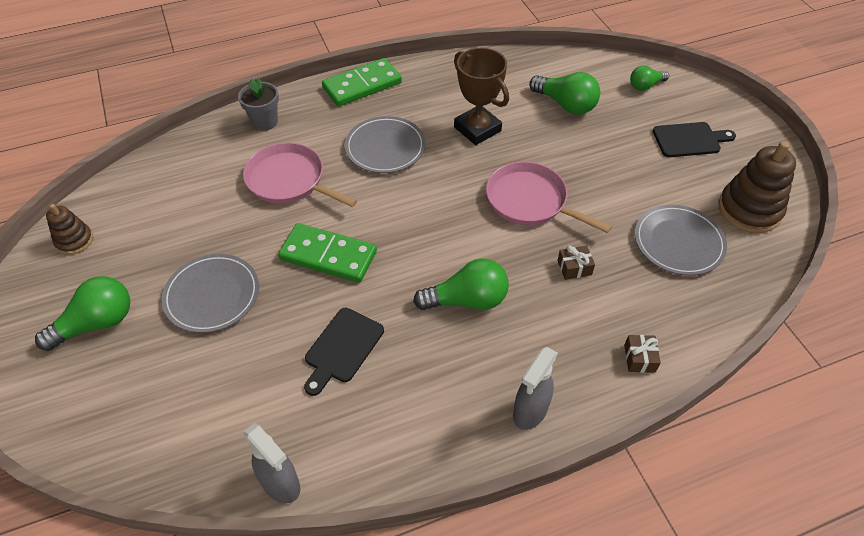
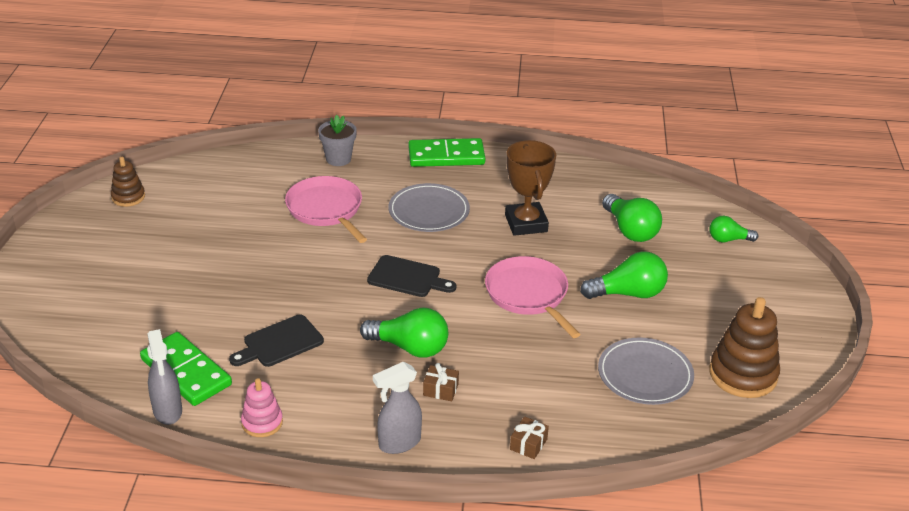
camera: 25 degrees right, 15 degrees down
(97, 323) = (107, 259): green light bulb -> green light bulb (628, 293)
(212, 295) = (205, 270): grey plate -> none
(328, 256) = (317, 275): green domino -> green domino (186, 372)
(386, 451) = (262, 422): none -> pink stacking toy
(574, 268) = (526, 358): brown gift -> brown gift (440, 390)
(689, 140) = (733, 298): black cutting board -> black cutting board (407, 277)

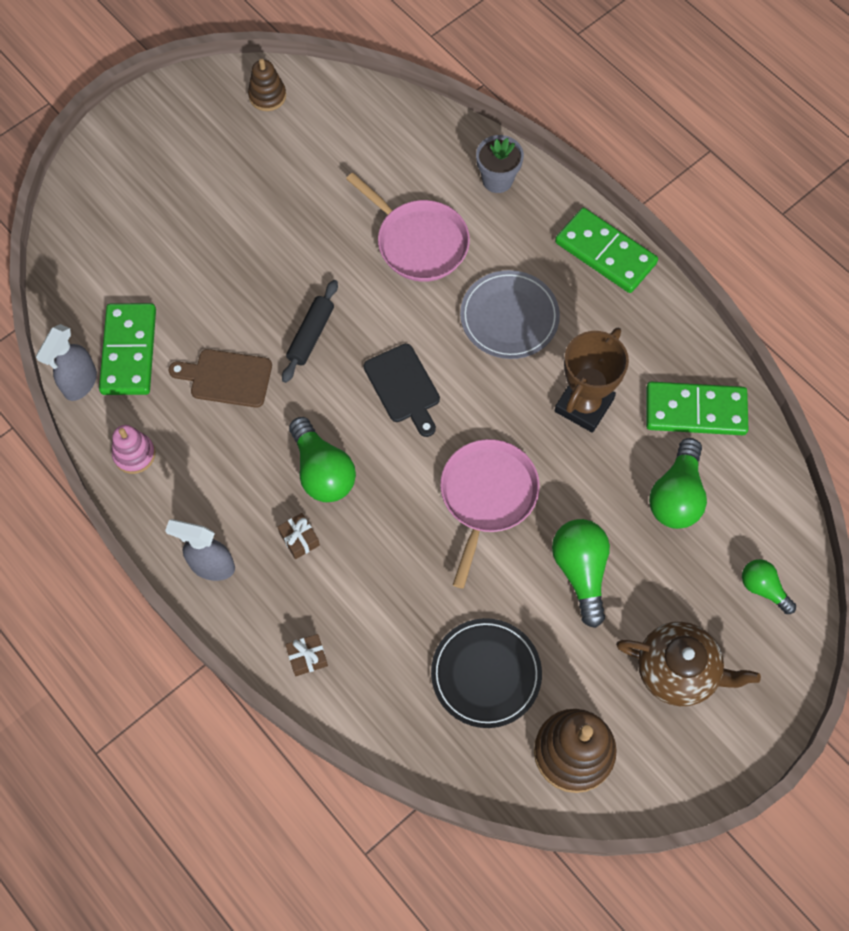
camera: 45 degrees right, 30 degrees up
(280, 343) = (227, 378): black cutting board -> brown cutting board
(312, 289) = (311, 335): none -> black rolling pin
(326, 209) = (419, 242): pink pan -> pink pan turned 120 degrees clockwise
(588, 191) = (695, 411): none -> green domino
(628, 293) = (580, 571): green light bulb -> green light bulb turned 135 degrees counterclockwise
(645, 374) = (486, 674): grey plate -> black plate
(740, 300) = (678, 670): none -> brown teapot

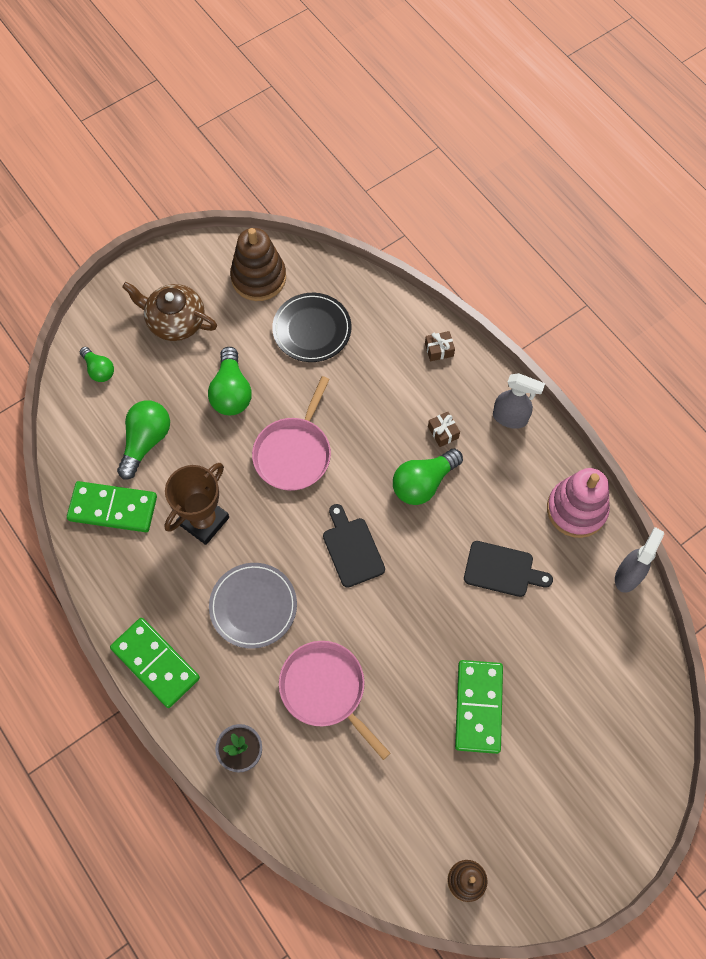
camera: 175 degrees left, 0 degrees up
(129, 351) = (588, 602): green domino -> green domino (478, 707)
(134, 454) = (576, 509): pink stacking toy -> pink stacking toy, size x1.75
(227, 378) = (502, 569): brown cutting board -> black cutting board
(311, 335) = (429, 603): black rolling pin -> none
(322, 471) = (423, 483): green light bulb -> green light bulb turned 105 degrees counterclockwise

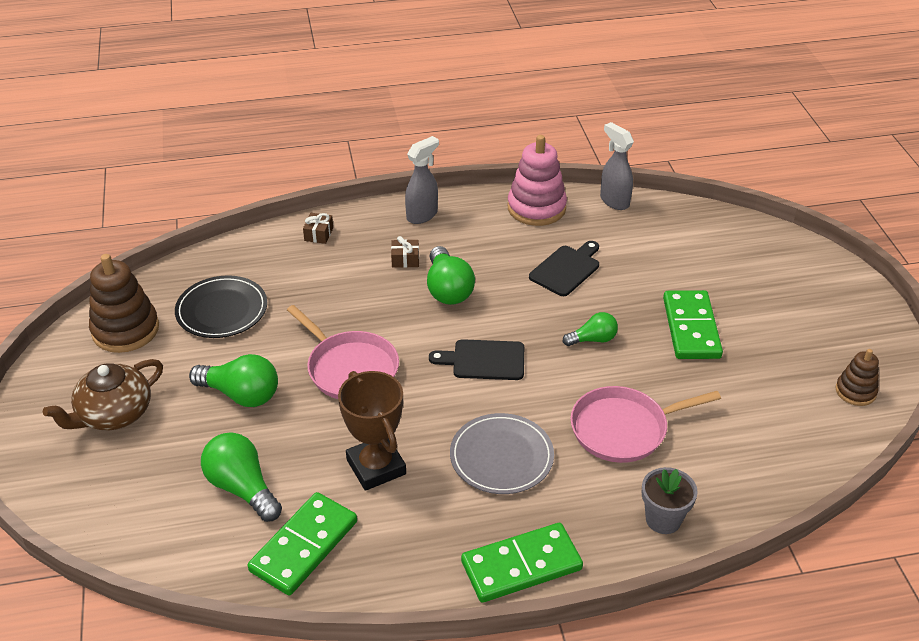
camera: 65 degrees left, 25 degrees down
(99, 370) = (114, 503): green light bulb -> green light bulb (593, 339)
(478, 707) = (691, 328): green domino -> green domino turned 60 degrees clockwise

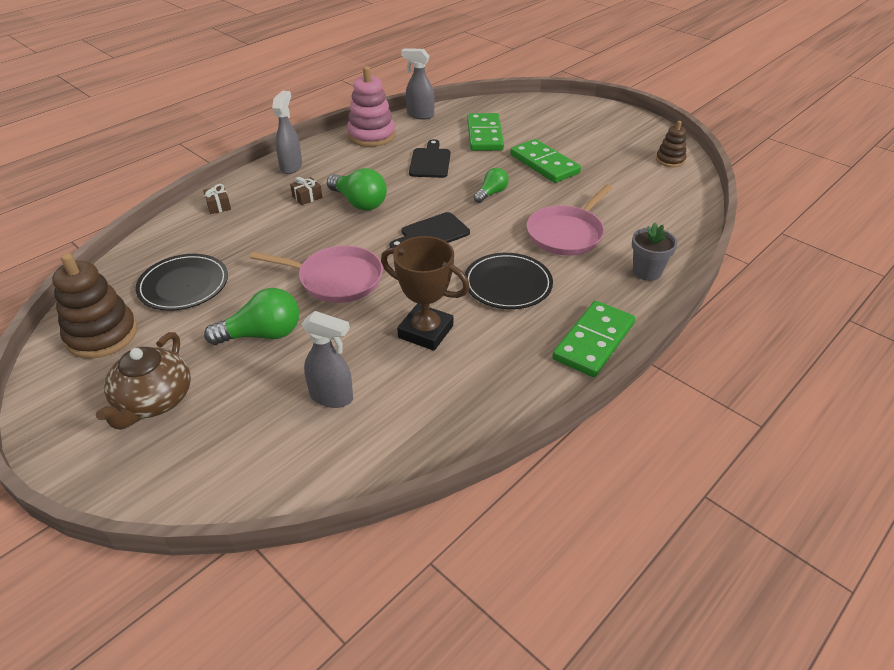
camera: 35 degrees left, 0 degrees up
(242, 488) = (332, 397): green light bulb -> grey spray bottle
(304, 546) = (426, 411): green domino -> green domino (484, 135)
(501, 457) = (507, 284): grey plate -> black plate

